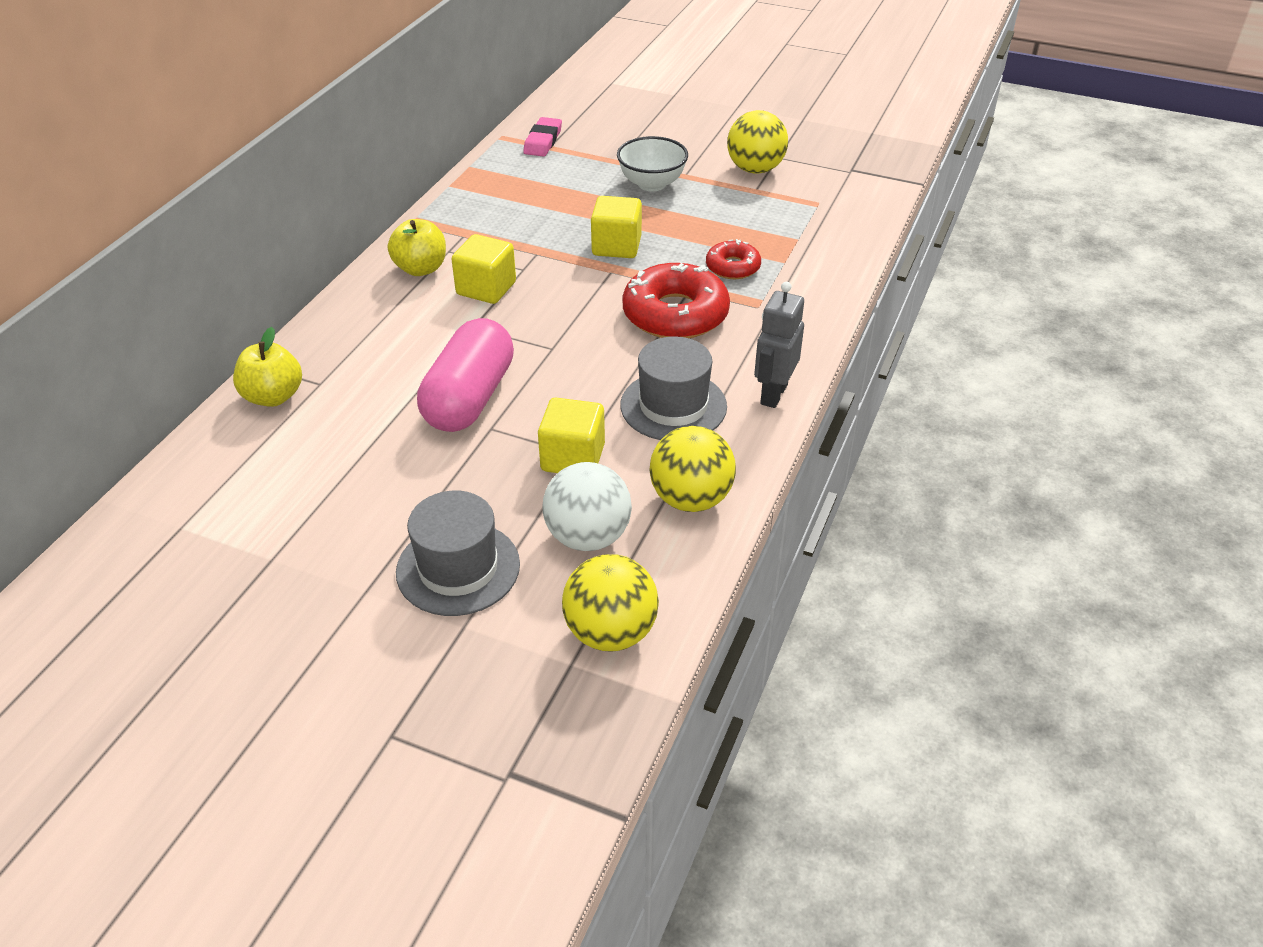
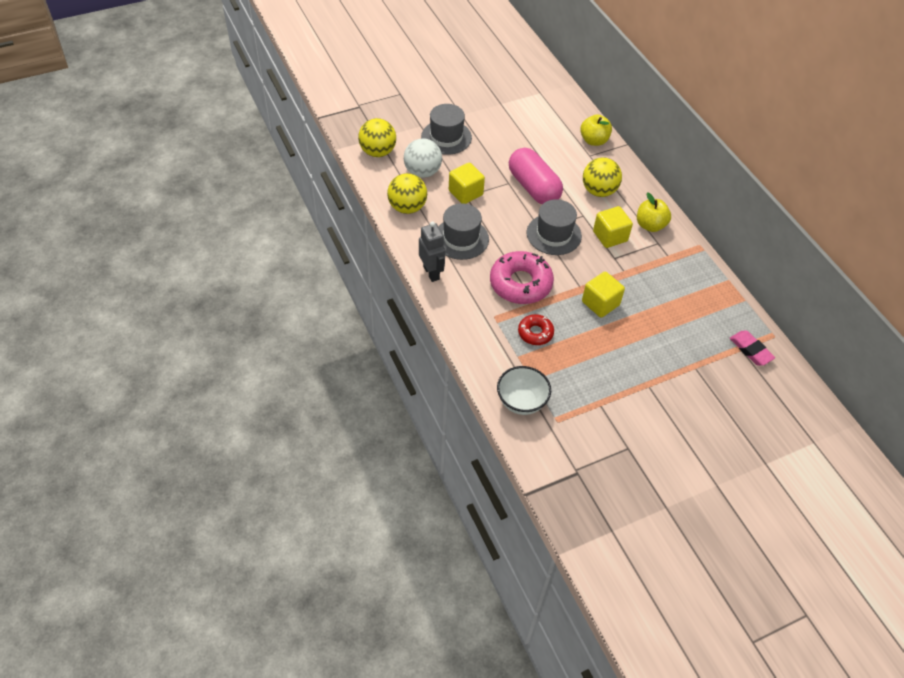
camera: 130 degrees right, 10 degrees up
(546, 332) = (553, 234): none -> grey hat
(652, 184) = (651, 362): white bowl -> white bowl (521, 402)
(675, 314) = (520, 283): red donut -> pink donut
(755, 169) = (623, 423): yellow ball -> yellow ball (599, 191)

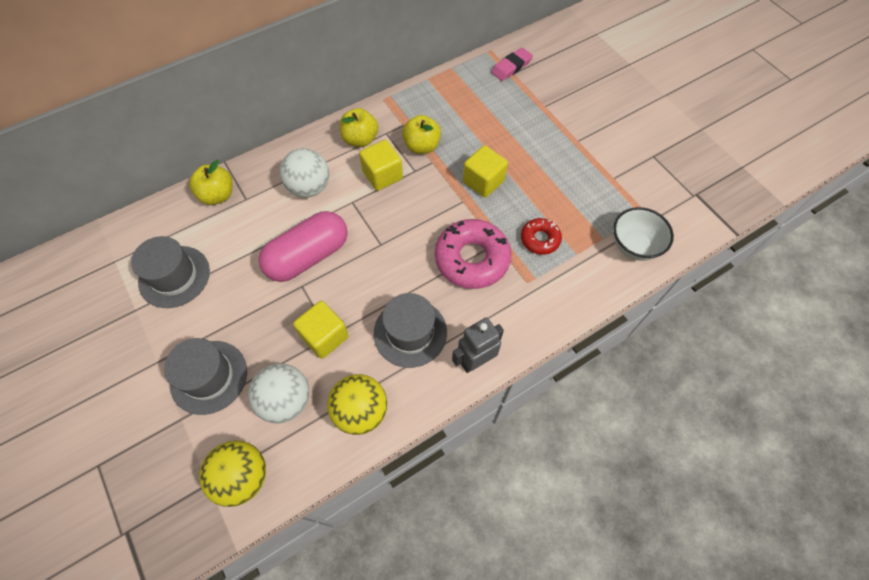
camera: 95 degrees left, 10 degrees up
(553, 234) = (387, 230): grey hat -> grey hat (174, 276)
(599, 191) = (309, 187): yellow ball -> white ball
(642, 265) = (422, 146): none -> yellow apple

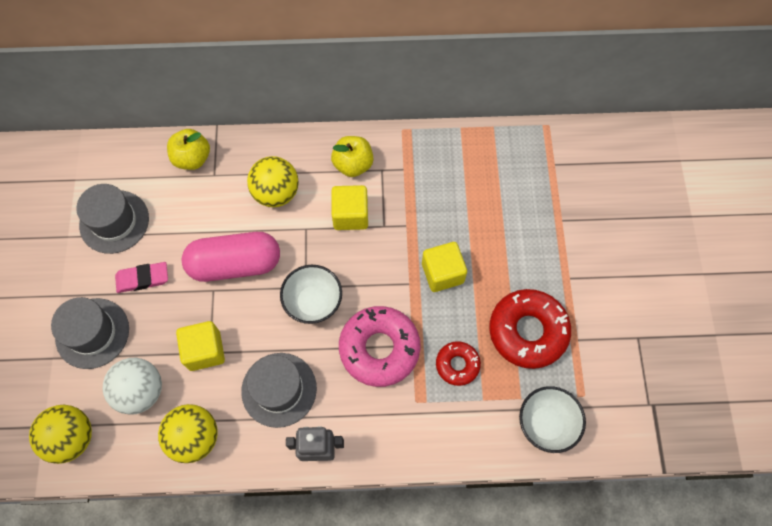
camera: 30 degrees right, 5 degrees up
(309, 187) = (276, 193): white ball -> yellow ball
(395, 252) = (313, 302): none -> white bowl
(422, 146) = (407, 202): yellow apple -> none
(511, 67) = (557, 156): pink eraser -> pink eraser (142, 279)
(574, 190) = (528, 331): none -> red donut

